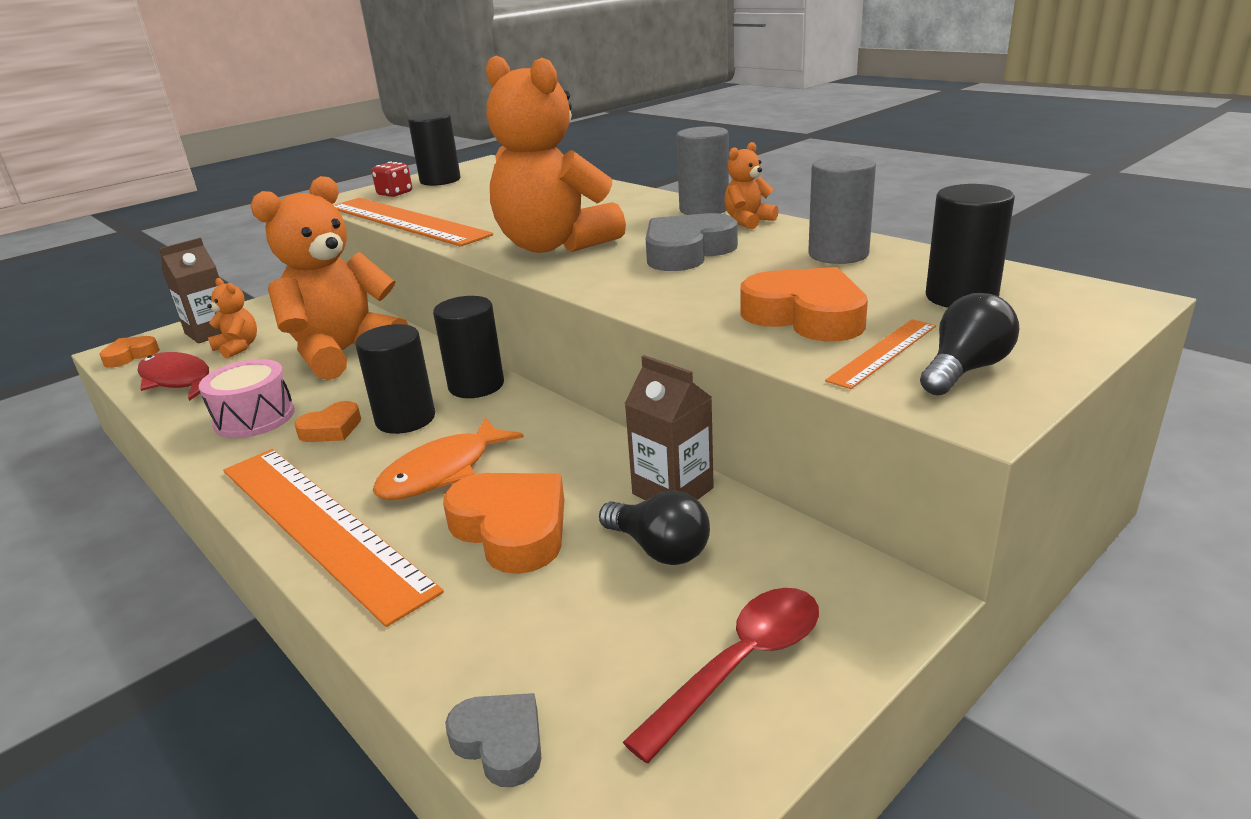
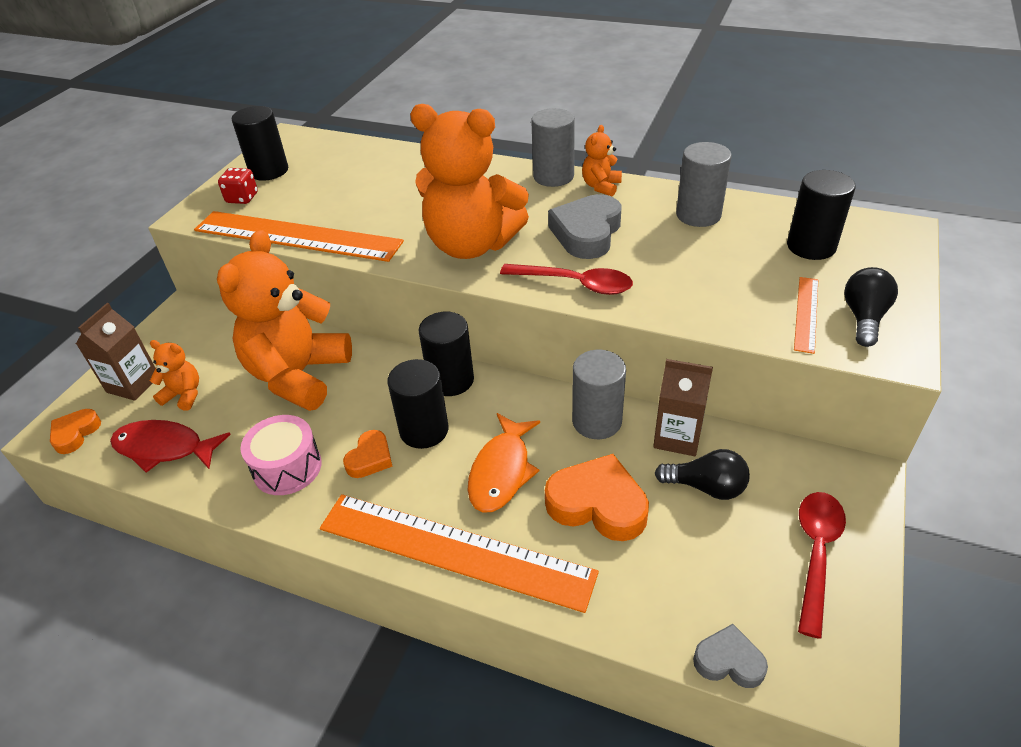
camera: 25 degrees left, 15 degrees up
(591, 454) = (597, 421): none -> grey cylinder
(623, 286) = (575, 284): none -> red spoon
(806, 316) = (730, 288): orange heart -> none

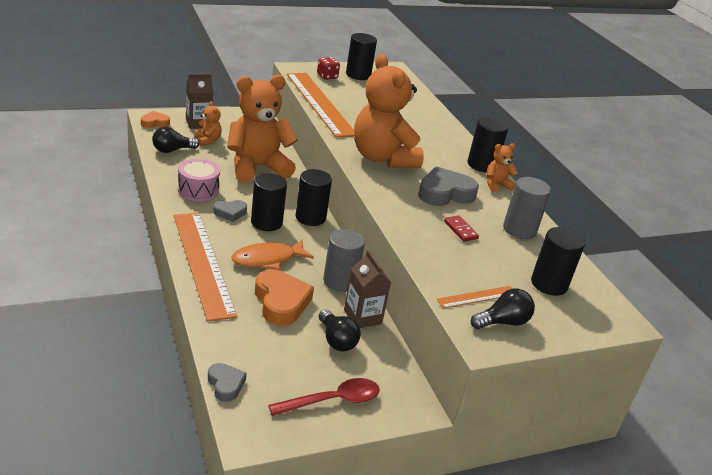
camera: 40 degrees right, 10 degrees down
(164, 448) = (172, 150): red fish -> black light bulb
(370, 458) = (230, 213): orange heart -> grey heart
(553, 176) = (482, 165): grey cylinder -> black cylinder
(575, 284) = (394, 203): red spoon -> none
(669, 259) = (460, 230): none -> red domino

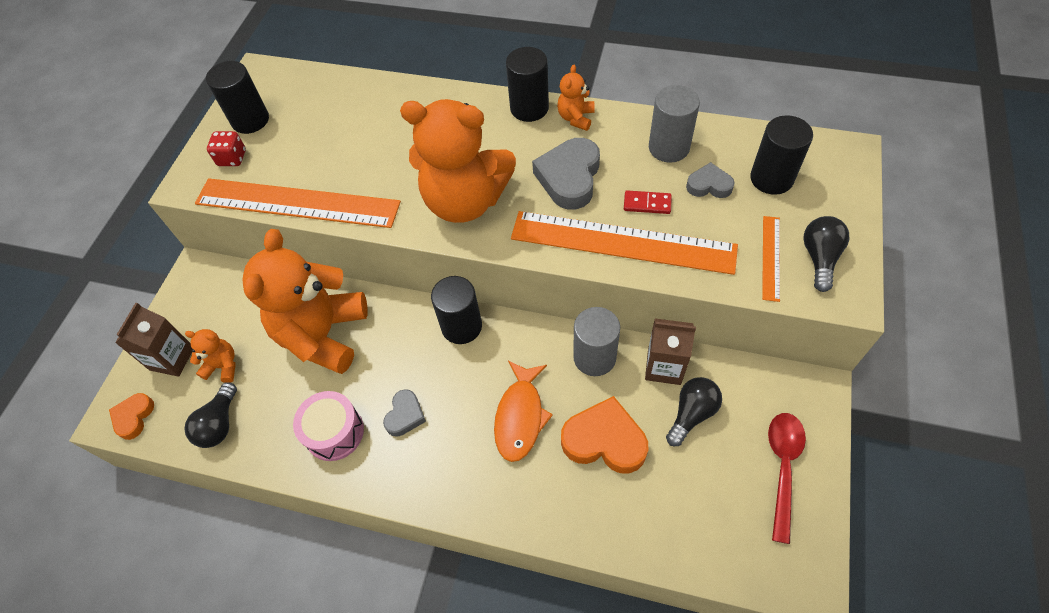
camera: 45 degrees left, 25 degrees up
(202, 263) = (492, 497): orange ruler -> orange ruler (622, 242)
(225, 384) = (720, 571): grey heart -> grey heart (709, 185)
(266, 222) = (447, 382): black cylinder -> none
(336, 340) = (691, 414): black light bulb -> black light bulb turned 60 degrees counterclockwise

